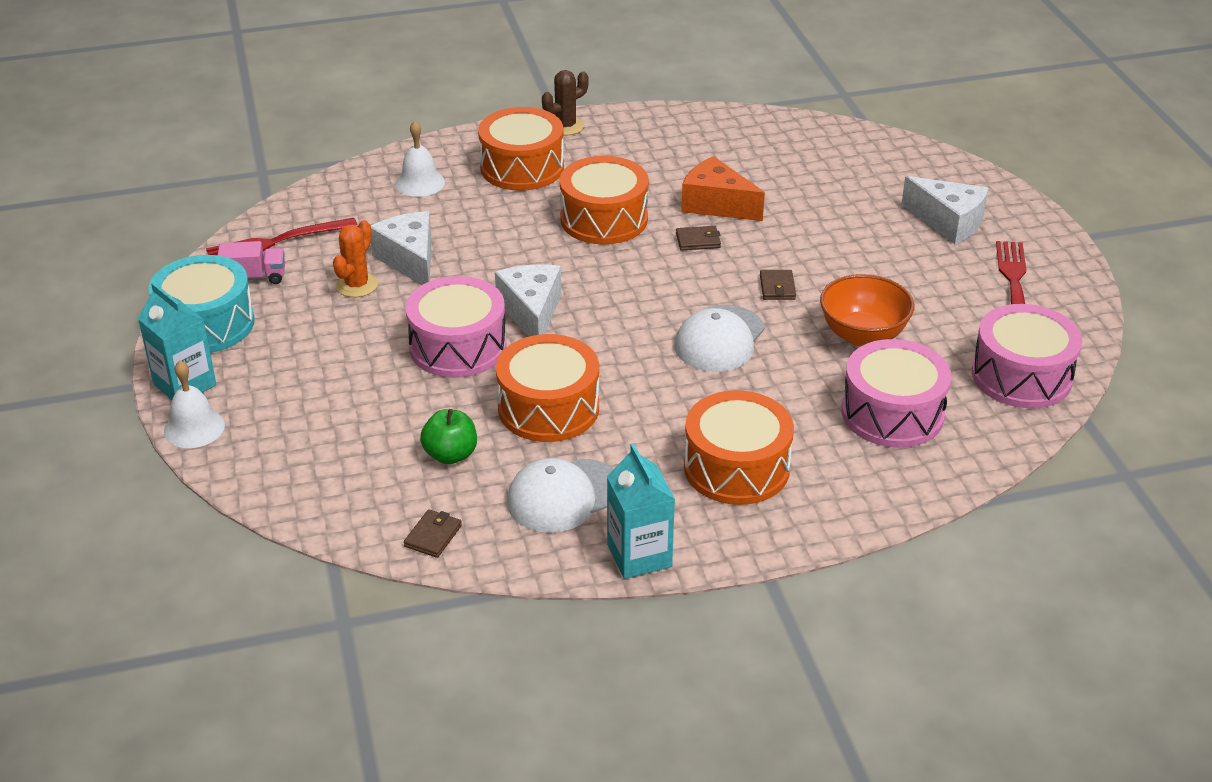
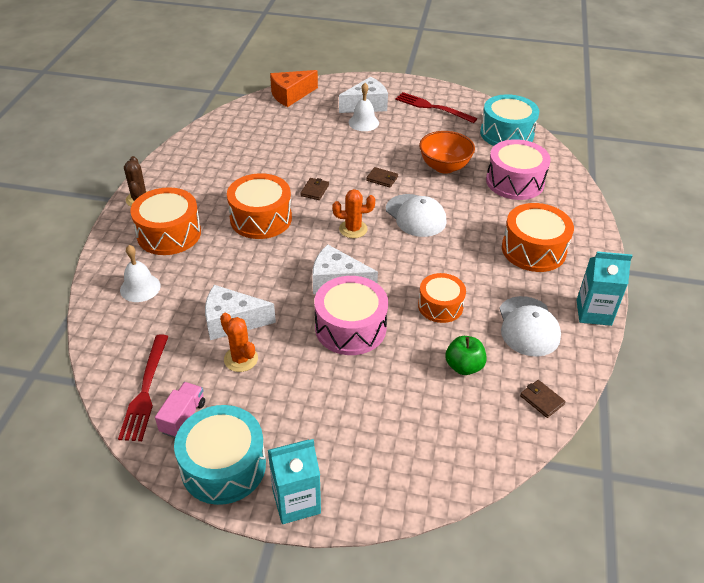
camera: 65 degrees left, 5 degrees up
(194, 428) = (356, 509): white bell -> white bell (363, 122)
(548, 408) = (440, 306): orange drum -> orange drum, size x0.65
(644, 295) = (353, 229): none -> orange cactus
(716, 204) = (284, 171): orange cheese -> orange cheese (291, 95)
(1021, 376) = (506, 134): pink drum -> turquoise drum

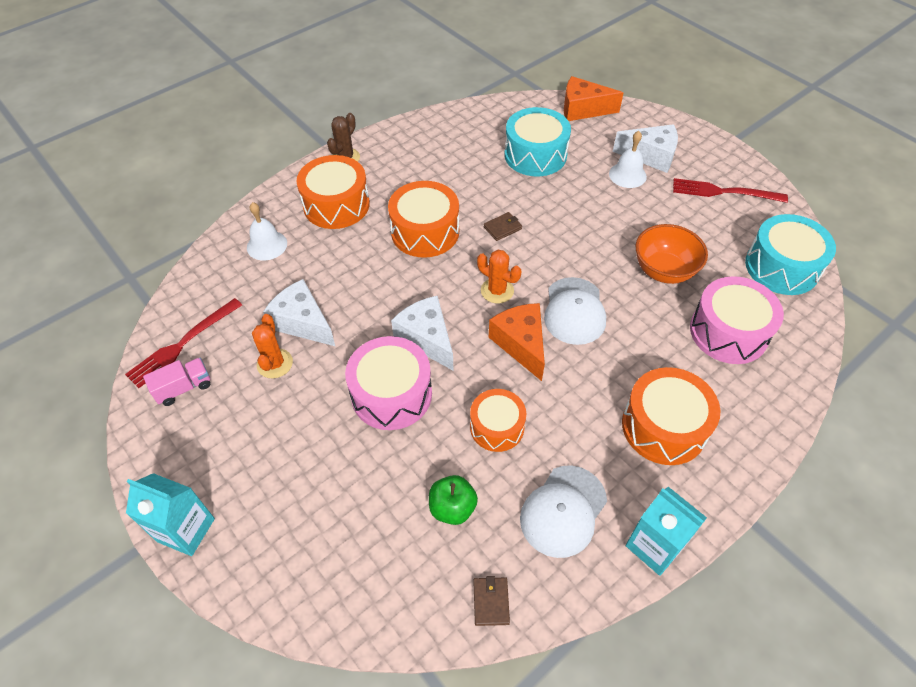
camera: 40 degrees right, 10 degrees up
(223, 466) = (168, 454): turquoise drum -> turquoise drum (535, 155)
(382, 179) = (582, 250): brown wallet -> none
(403, 251) = (521, 344): none -> orange cheese
(432, 107) = (723, 192): red fork -> red fork turned 60 degrees counterclockwise

